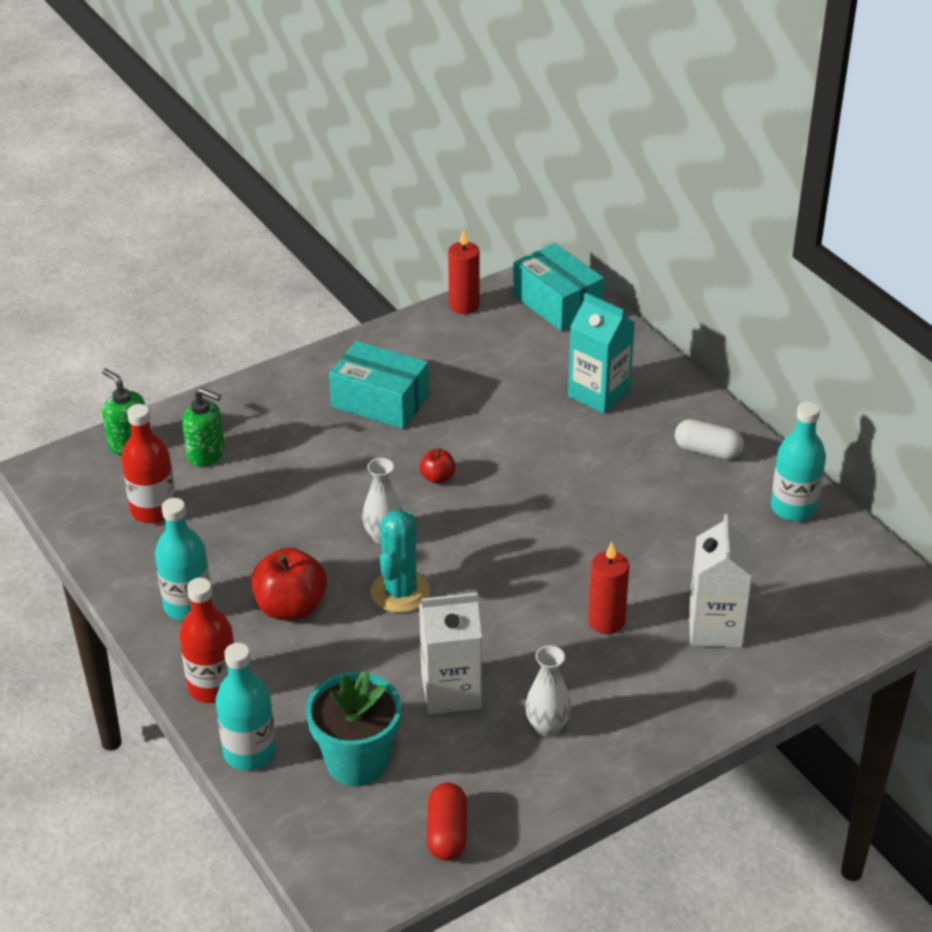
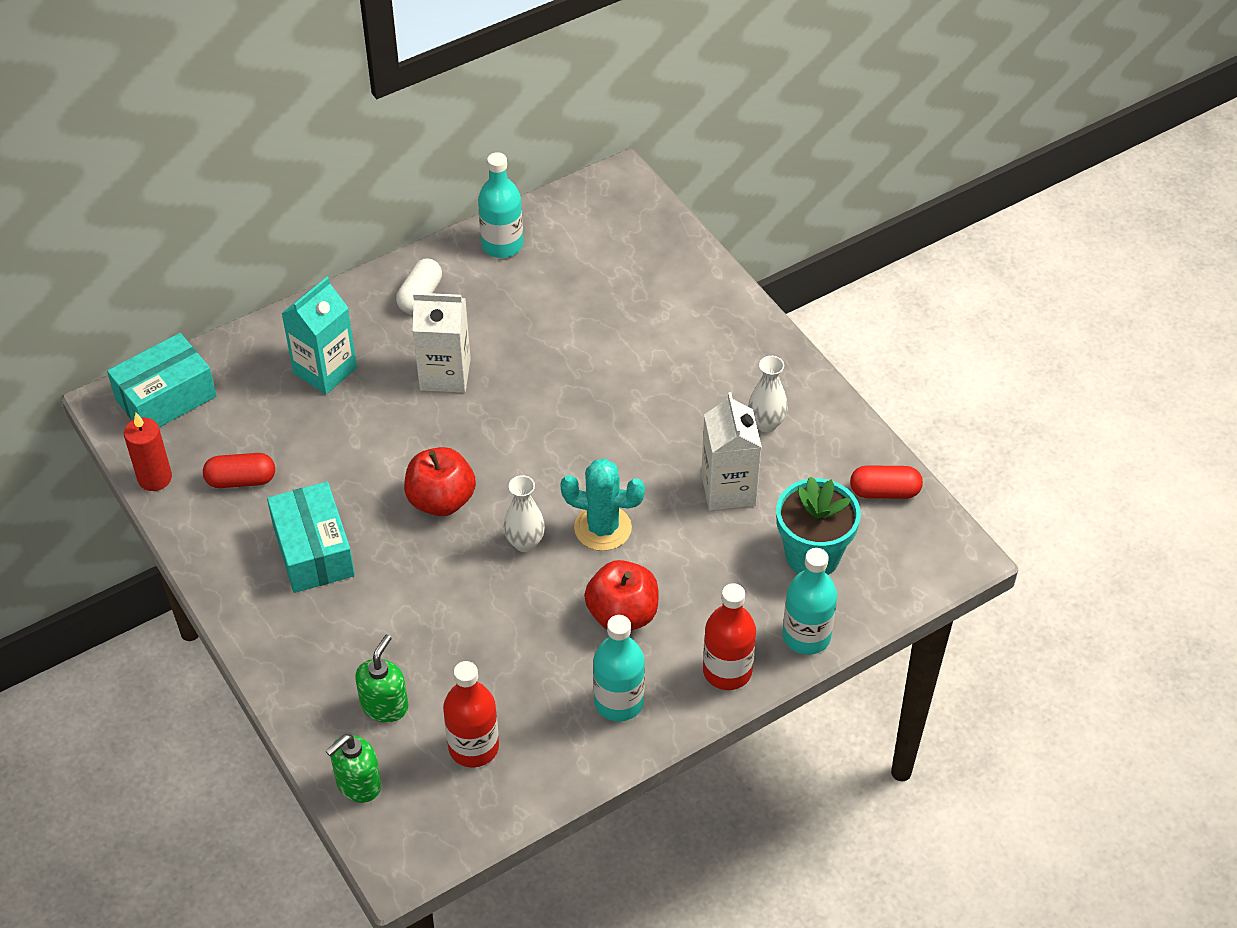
camera: 90 degrees left, 10 degrees up
(380, 401) = (313, 550): turquoise box -> turquoise box turned 45 degrees counterclockwise
(437, 478) = (441, 500): red apple -> red apple, size x1.94
(462, 353) = (241, 480): none -> red capsule
(606, 621) = (642, 379): red candle -> none
(715, 628) = (650, 308): white carton -> white carton (445, 374)

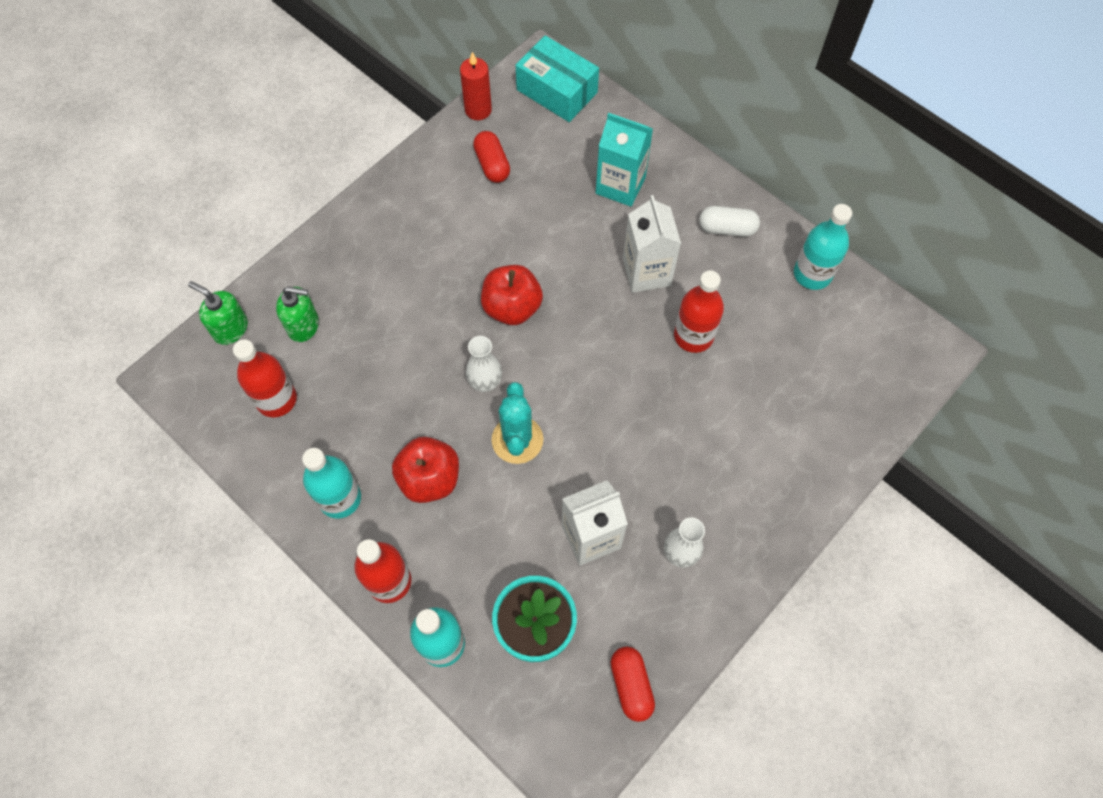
camera: 75 degrees right, 15 degrees up
(313, 550) = (437, 233): turquoise box -> none
(536, 355) = (693, 336): none -> red bottle

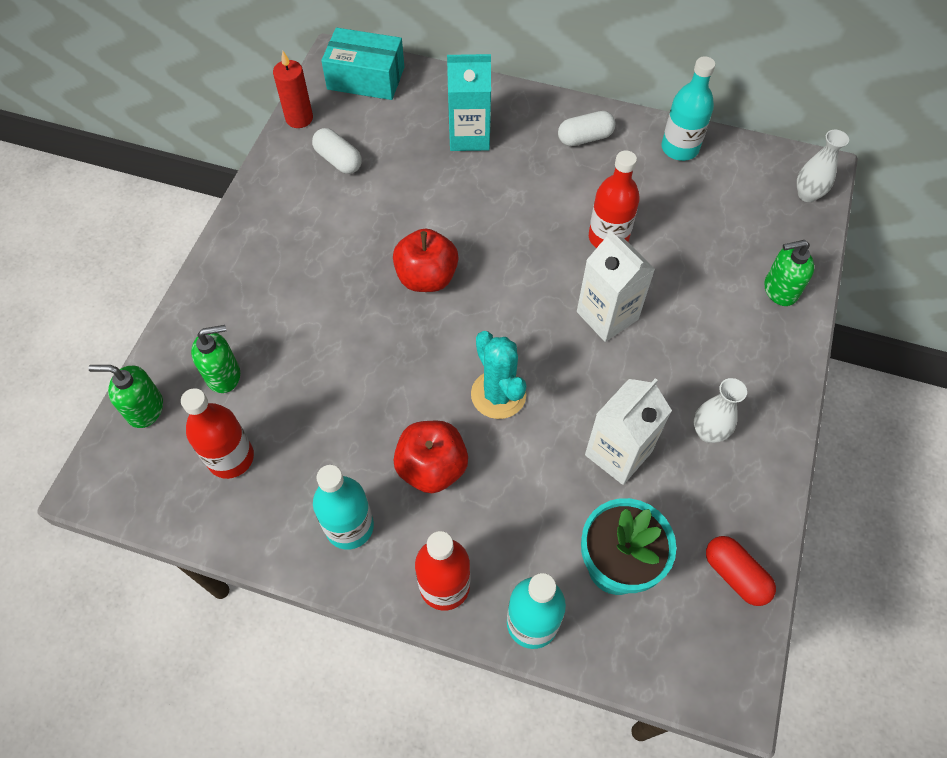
camera: 25 degrees left, 5 degrees down
(485, 382) = (438, 355): white vase -> white vase (807, 194)
(492, 164) = (338, 160): red capsule -> white capsule
(646, 272) = (535, 200): white carton -> white carton (607, 315)
(825, 452) = (780, 290): none -> green soap dispenser

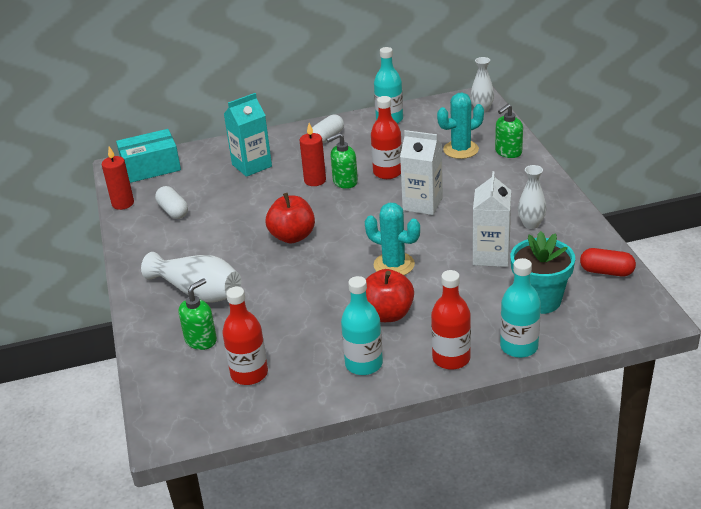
camera: 30 degrees left, 25 degrees down
(145, 409) = (160, 382): green soap dispenser -> green soap dispenser (345, 182)
(272, 301) = (198, 292): none -> white vase
(338, 160) = (173, 211): white capsule -> white capsule turned 45 degrees clockwise
(517, 202) = (315, 180): none -> red candle
(724, 251) = (461, 150): none -> turquoise cactus

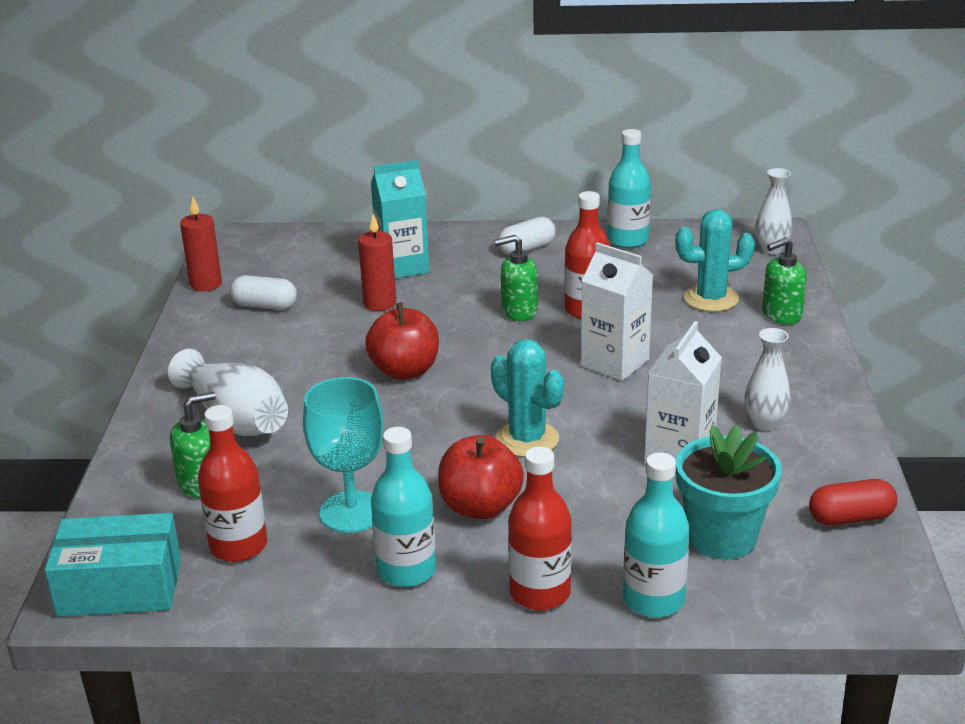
camera: 15 degrees right, 5 degrees down
(151, 167) = (269, 245): turquoise box -> turquoise box (120, 587)
(173, 211) = (265, 306): white capsule -> white capsule turned 60 degrees counterclockwise
(309, 335) = (352, 512): none -> turquoise goblet
(315, 180) = (478, 302): red candle -> red candle (380, 303)
(606, 271) = (850, 518): red capsule -> red capsule turned 45 degrees counterclockwise

